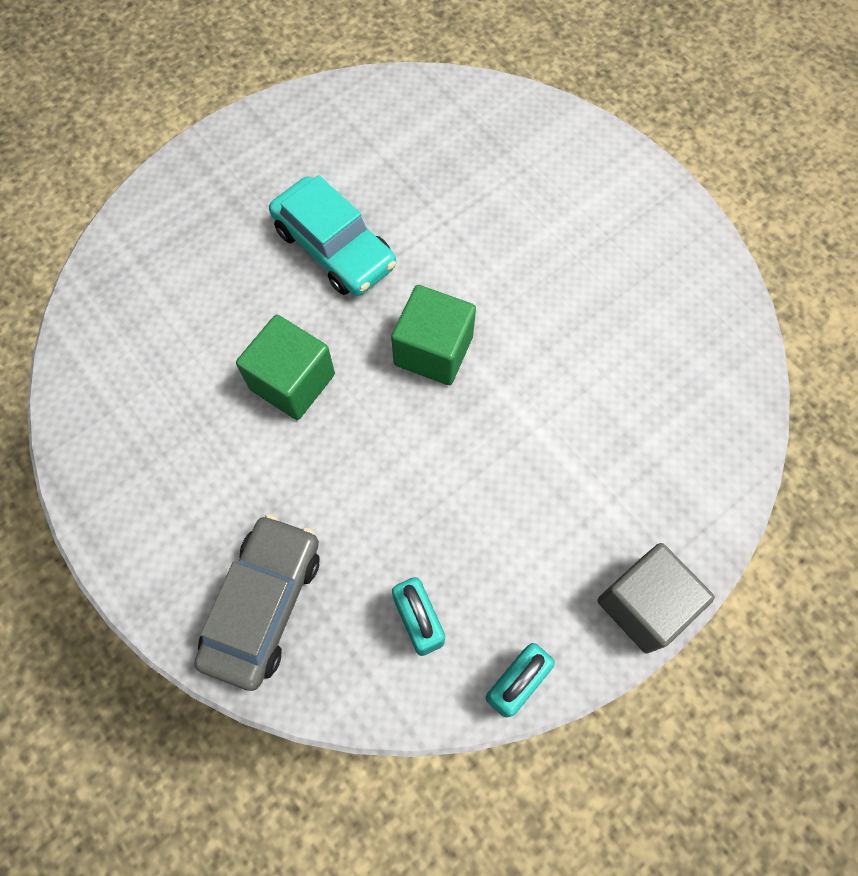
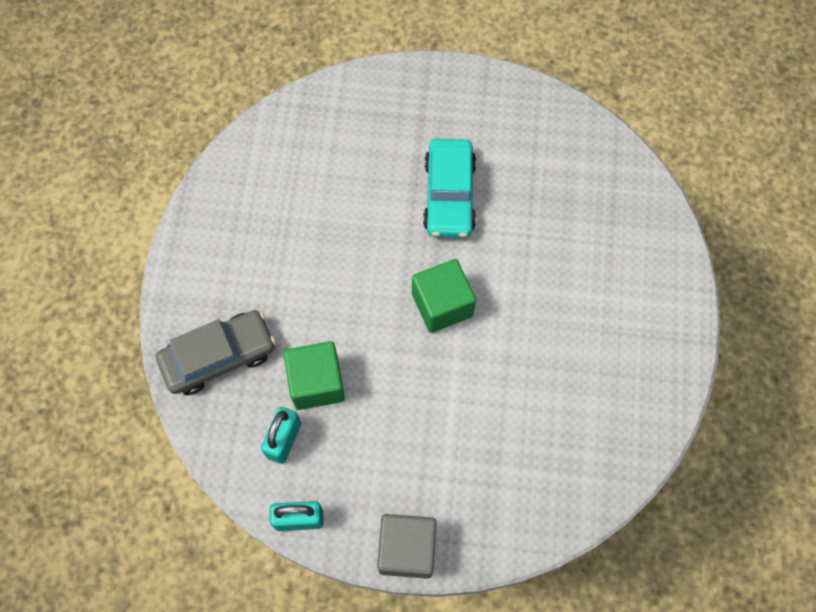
camera: 45 degrees right, 0 degrees up
(292, 381) = (349, 252): green cube -> green cube (316, 383)

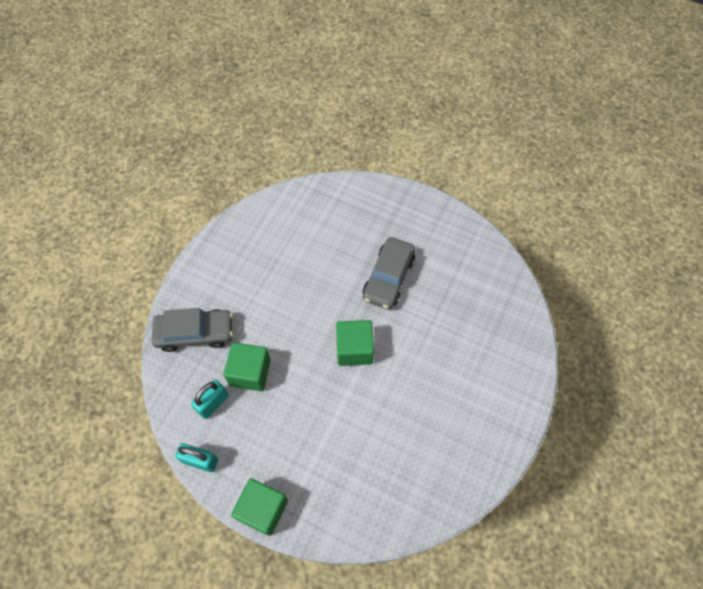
camera: 20 degrees right, 5 degrees down
(407, 549) = (263, 509): grey cube -> green cube
(449, 195) = (388, 278): turquoise car -> grey car

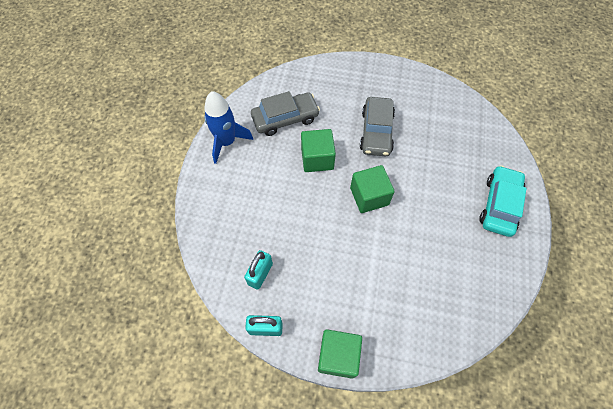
camera: 15 degrees left, 0 degrees up
(195, 333) = (223, 217): grey car -> grey car (285, 118)
(224, 251) = (226, 142): none -> blue rocket
(250, 372) = (285, 238): green cube -> green cube (317, 159)
(494, 395) = (499, 205): none -> turquoise car

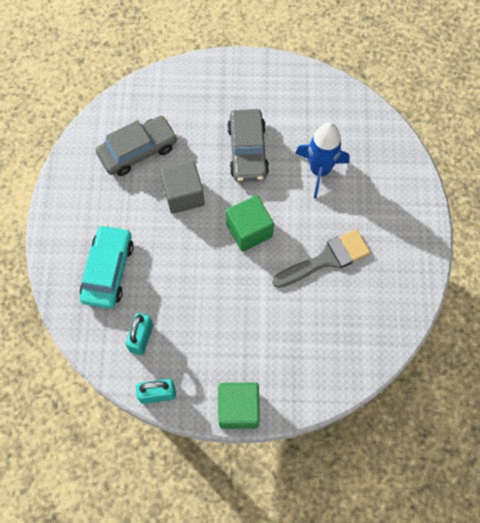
camera: 10 degrees left, 5 degrees up
(226, 142) = (74, 191): blue rocket -> blue rocket (319, 170)
(317, 159) = (183, 195): green cube -> grey cube
(435, 231) = (326, 259): none -> grey brush
(499, 205) = (394, 217): turquoise car -> turquoise car (108, 271)

